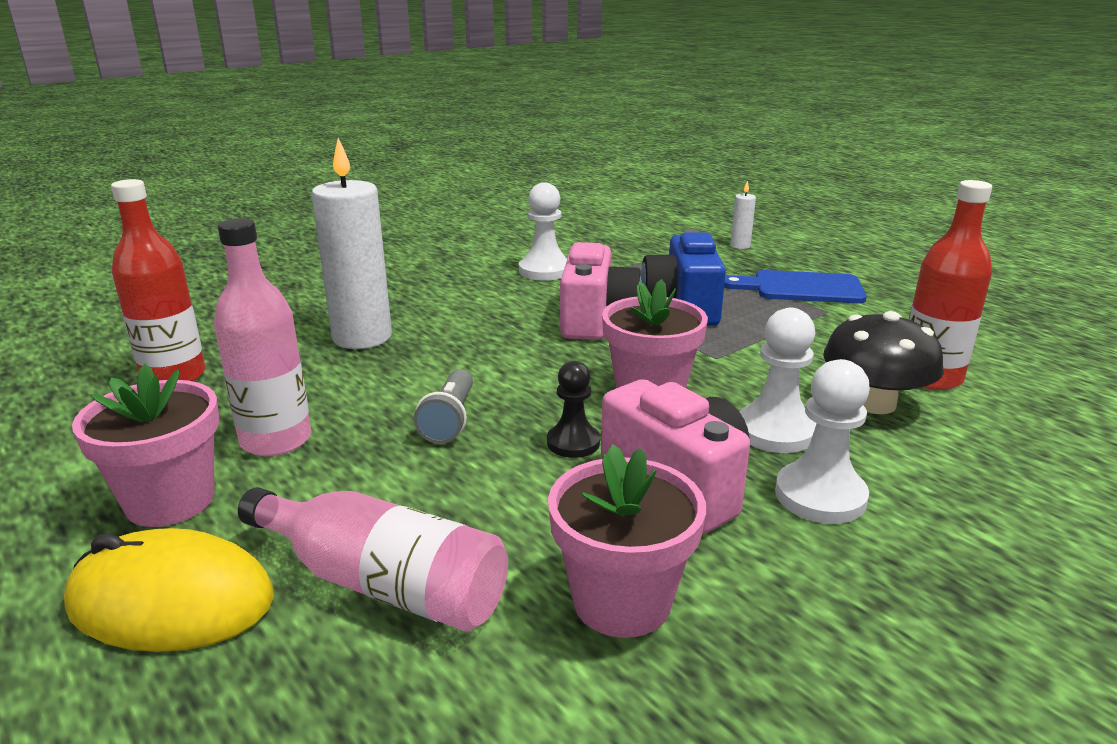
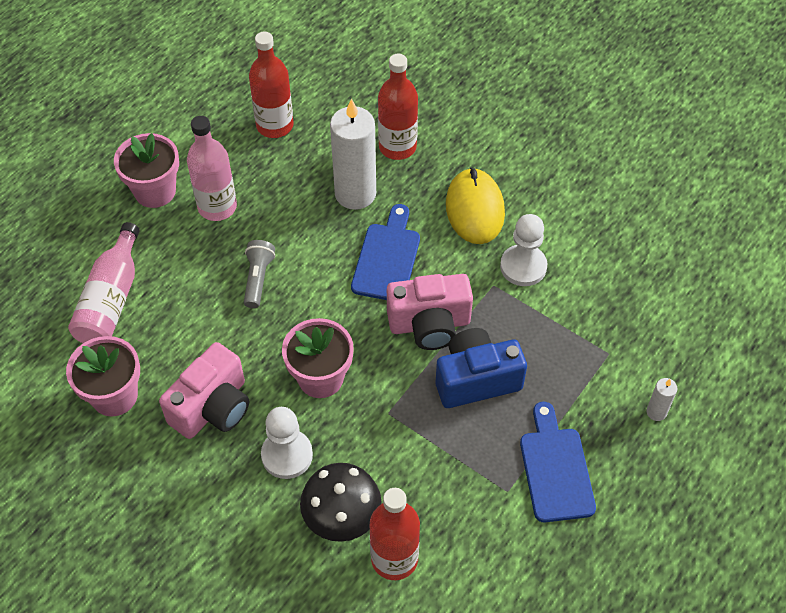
camera: 75 degrees right, 30 degrees up
(171, 601) = (88, 229): yellow mouse -> yellow mouse (474, 209)
(315, 306) = (397, 147): none -> red bottle
(449, 420) = (258, 279): grey flashlight -> grey flashlight turned 105 degrees clockwise
(482, 331) = (387, 258): none -> blue cutting board
(573, 443) = (247, 347): black pawn -> none
(820, 496) = (218, 480): white pawn -> none

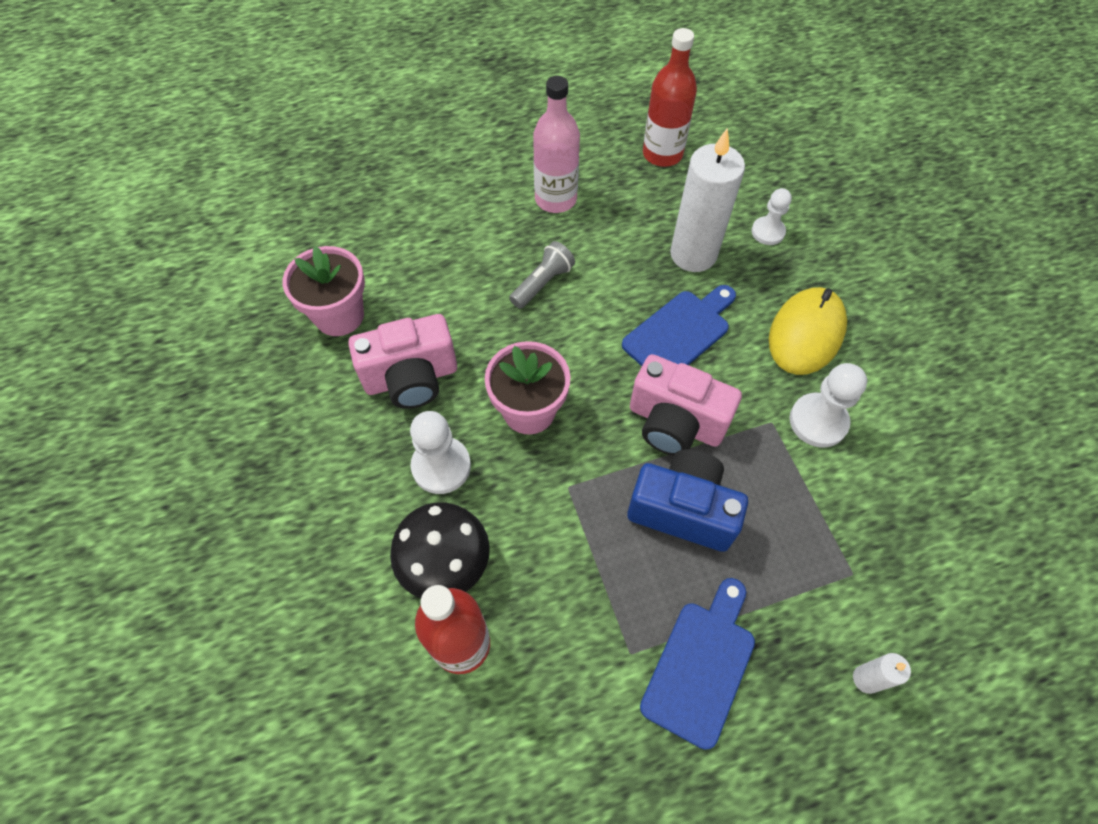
camera: 35 degrees right, 5 degrees up
(111, 299) = (403, 230): pink bottle -> none
(155, 191) = (512, 157): pink flower pot -> none
(397, 147) = (768, 232): red bottle -> white pawn

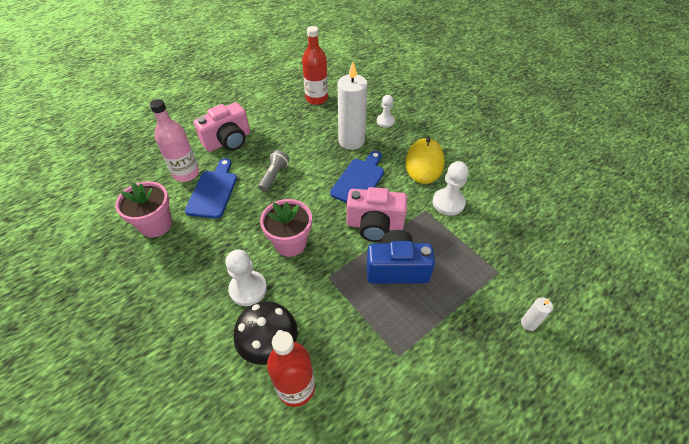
camera: 20 degrees left, 10 degrees down
(411, 378) = (213, 246): pink camera -> pink camera (228, 141)
(555, 199) = (266, 133): pink bottle -> pink bottle (186, 173)
(701, 665) = (440, 348): blue cutting board -> blue cutting board (213, 191)

